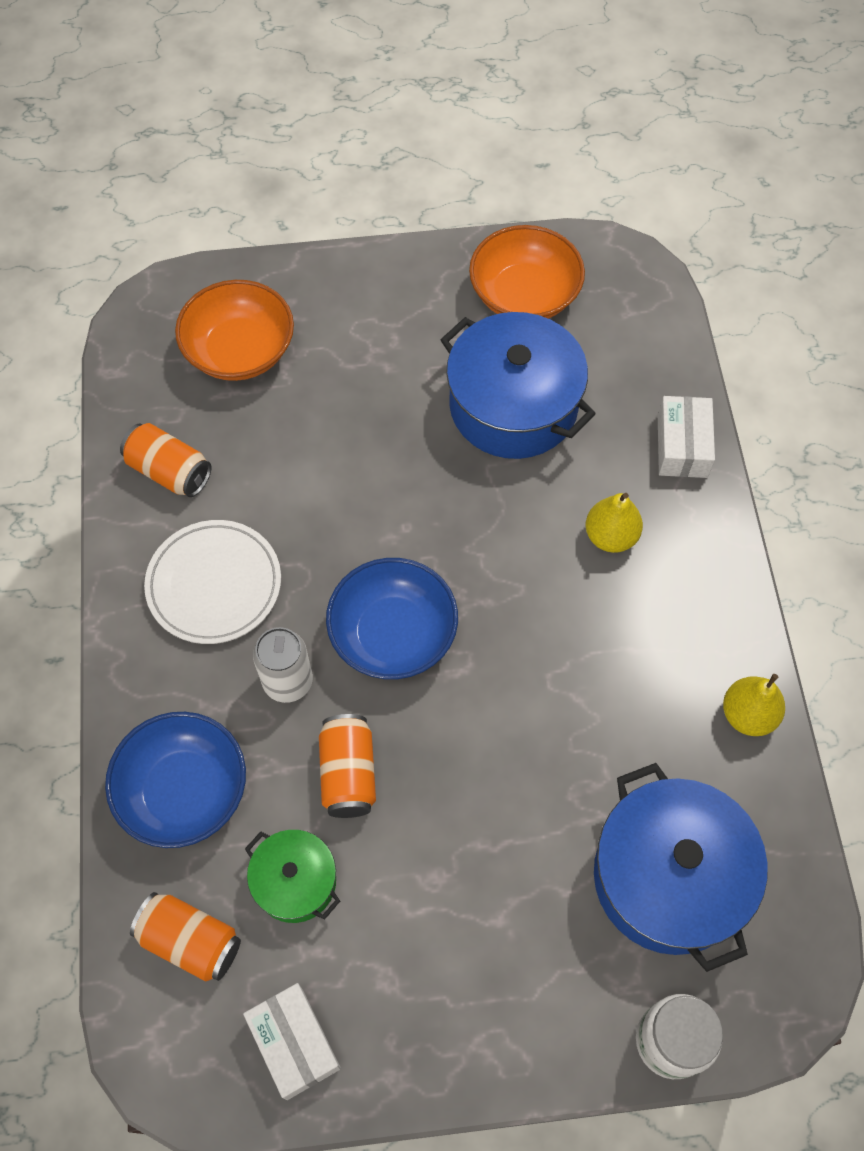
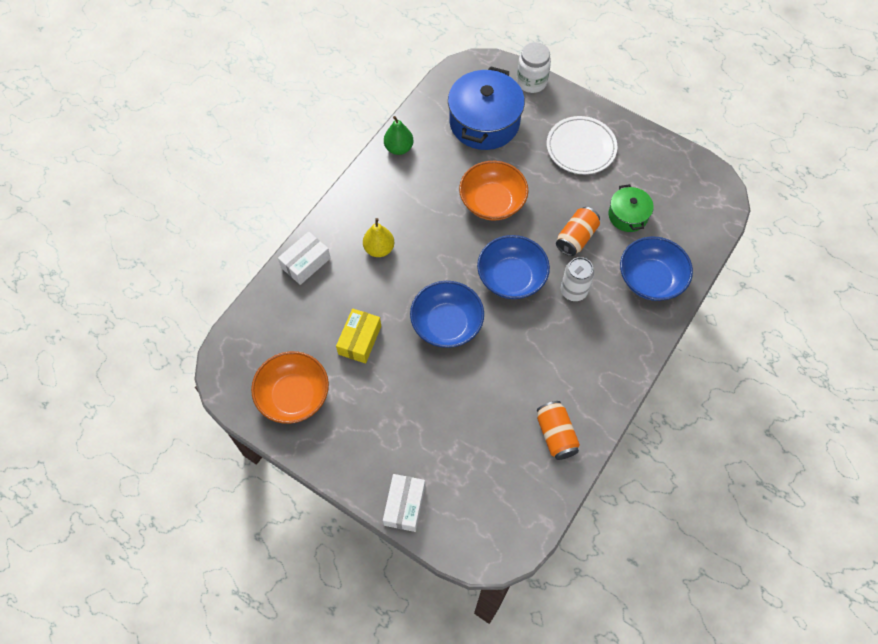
camera: 140 degrees left, 0 degrees up
(190, 941) = (684, 224): orange can -> none
(214, 585) = (575, 358): white plate -> white plate (581, 148)
(240, 351) = (467, 480): orange bowl -> orange bowl (492, 202)
(294, 1043) = (666, 167): white box -> white box (404, 505)
(424, 504) = (446, 324): none -> blue bowl
(513, 406) = (360, 340): blue pot -> yellow box
(748, 715) = (399, 148): yellow pear -> green pear

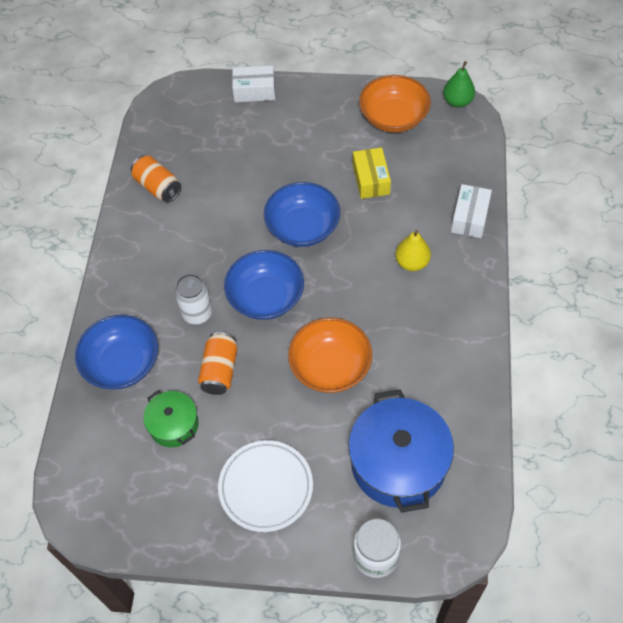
camera: 155 degrees right, 5 degrees down
(399, 148) = (471, 378): green pear -> green pear (457, 101)
(404, 505) = (254, 91): white box -> white box turned 75 degrees counterclockwise

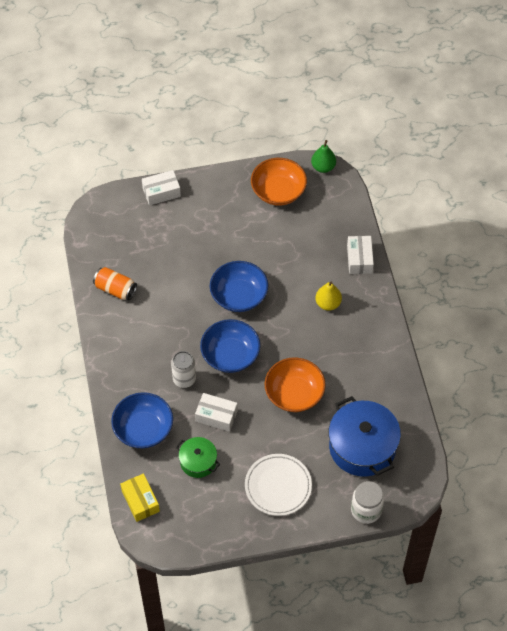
camera: 20 degrees left, 0 degrees up
(220, 370) = (216, 416): orange can -> white box
(371, 179) = (277, 246): yellow box -> yellow box (140, 501)

